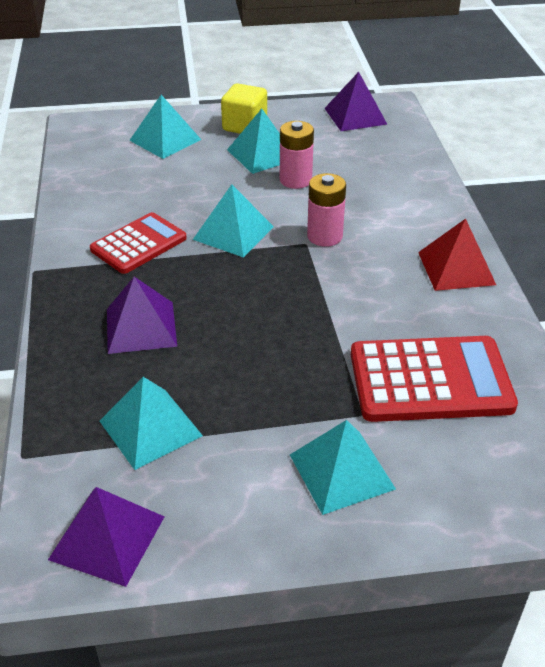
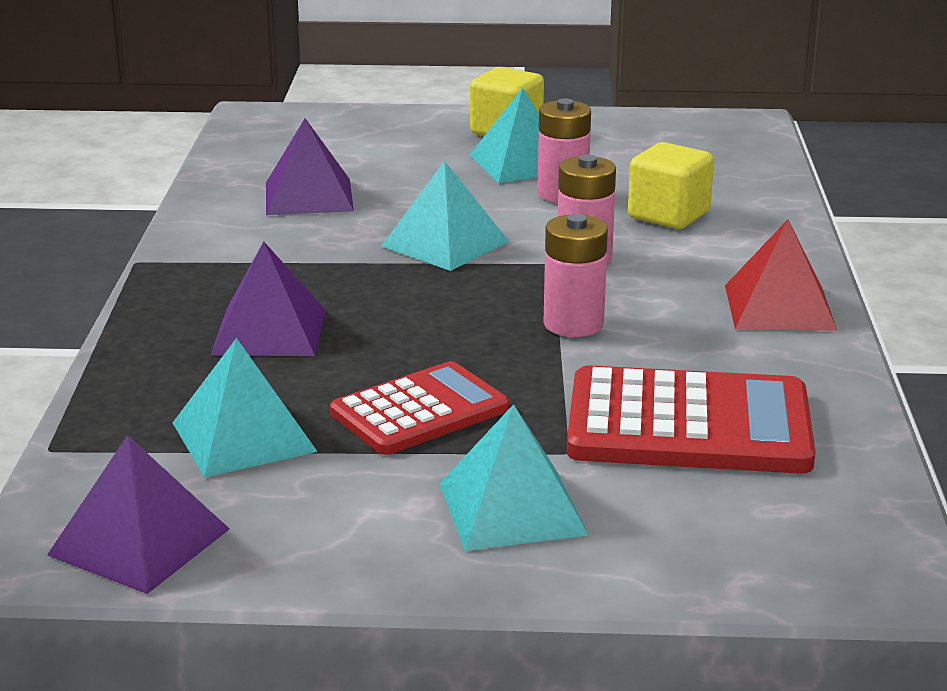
camera: 10 degrees right, 15 degrees down
(139, 244) = (299, 245): red calculator -> red calculator (420, 411)
(165, 140) = (380, 138): turquoise pyramid -> none
(334, 297) = (573, 324): none -> pink battery
(355, 116) = (683, 130): purple pyramid -> purple pyramid (308, 196)
(366, 193) = (668, 215): none -> yellow cube

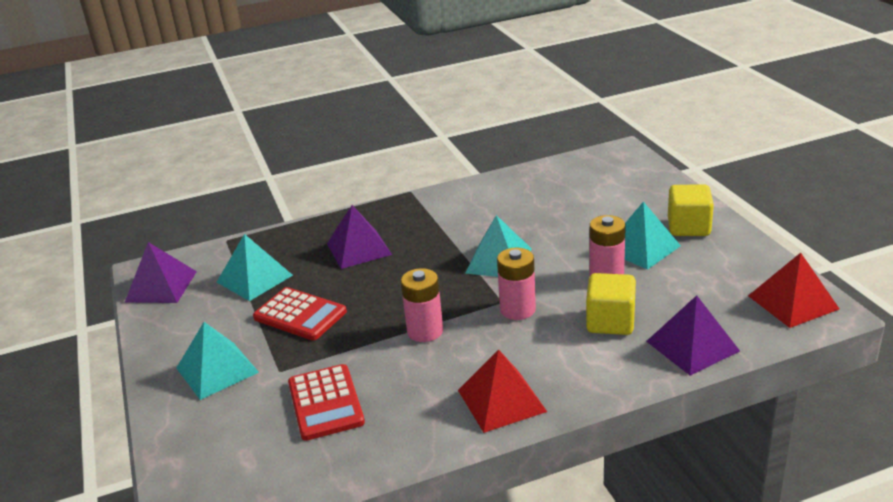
camera: 70 degrees right, 5 degrees up
(308, 196) = (525, 203): purple pyramid -> purple pyramid (692, 346)
(688, 425) = (325, 403): red calculator -> red calculator, size x0.66
(719, 129) = (793, 302): none -> red pyramid

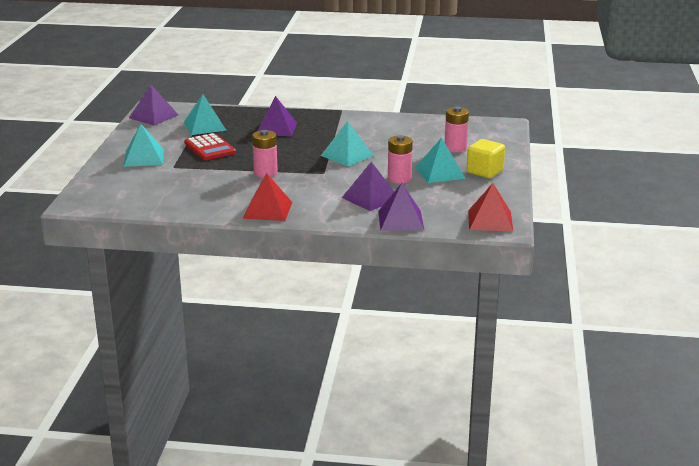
camera: 25 degrees right, 5 degrees down
(325, 403) = (180, 185): red calculator -> none
(517, 309) = (327, 178): pink battery -> pink battery (455, 148)
(610, 322) = (370, 198): yellow cube -> purple pyramid

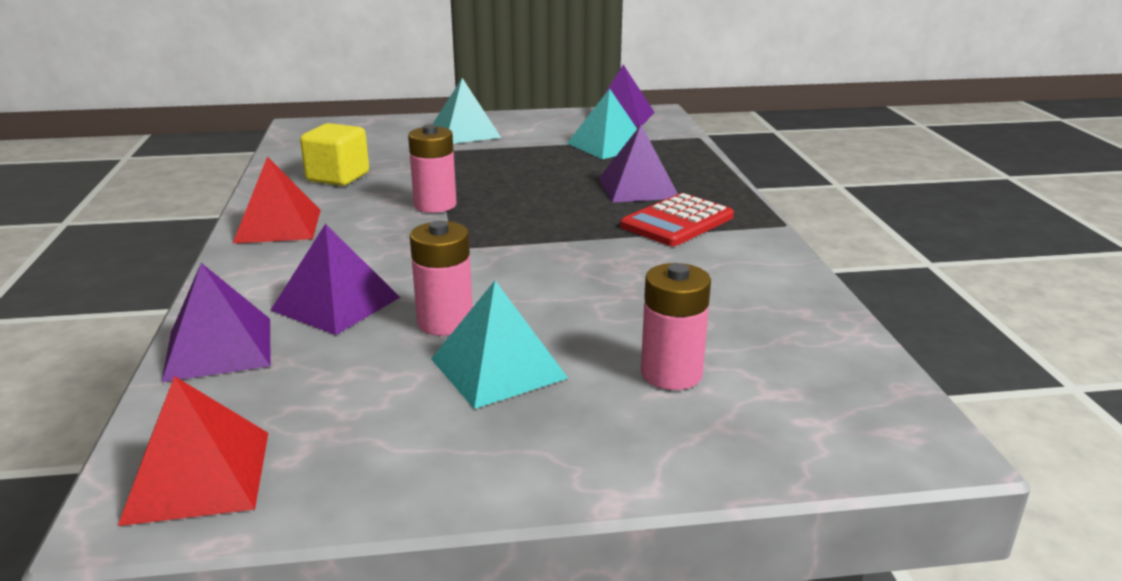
camera: 75 degrees right, 0 degrees up
(209, 148) = (521, 159): red calculator -> red calculator (677, 222)
(347, 155) = (549, 257): turquoise pyramid -> none
(484, 171) = (531, 435): yellow cube -> yellow cube (338, 177)

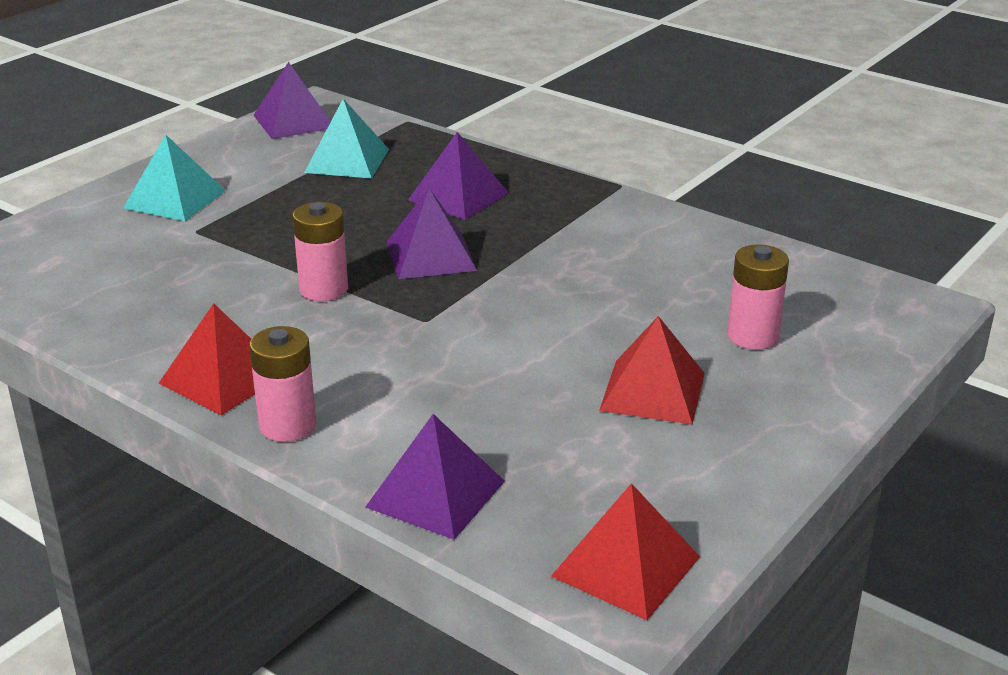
camera: 45 degrees left, 5 degrees up
(335, 303) = (442, 412): purple pyramid -> purple pyramid (431, 256)
(338, 177) = (159, 304): yellow cube -> none
(445, 322) = (552, 381): pink battery -> pink battery (287, 425)
(498, 368) = (653, 391): turquoise pyramid -> red pyramid
(677, 222) = (546, 216): red calculator -> none

